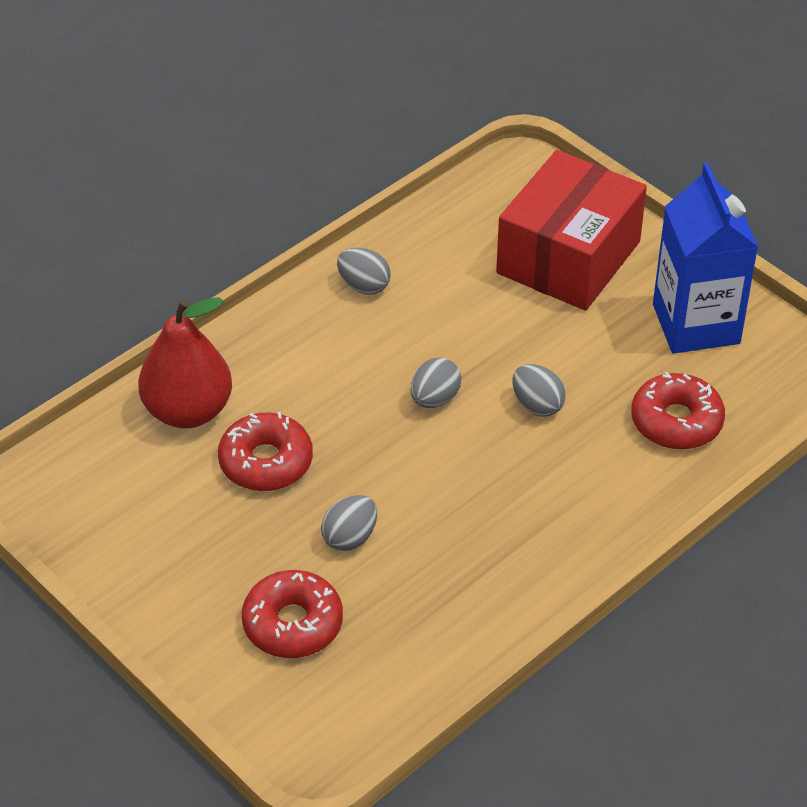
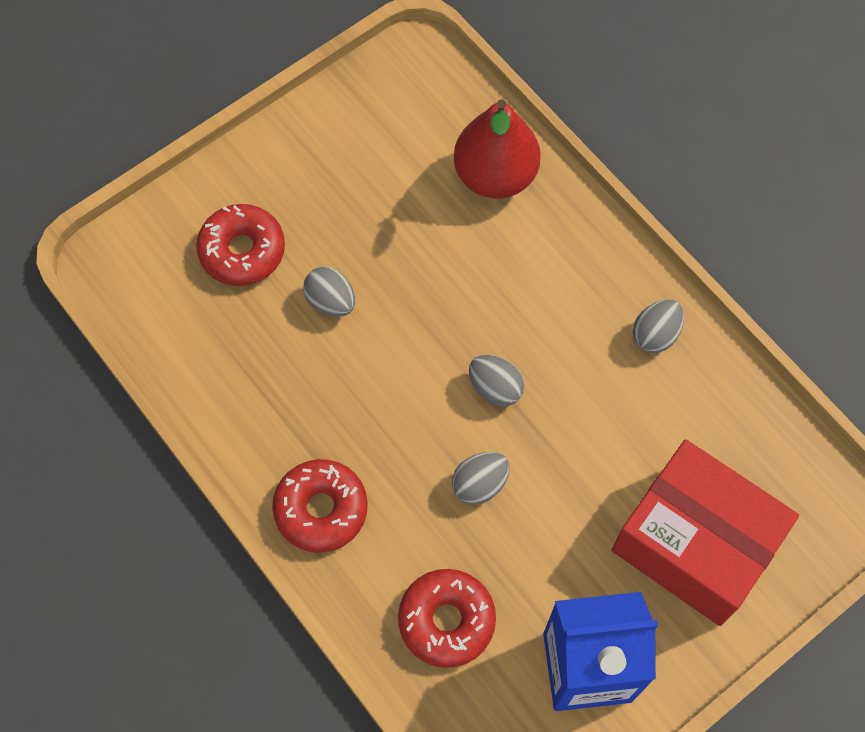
camera: 95 degrees right, 20 degrees up
(266, 462) = (427, 237): red donut -> red donut (321, 509)

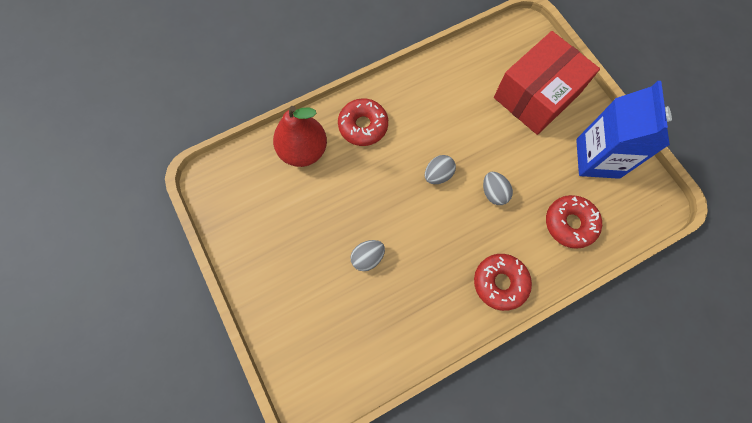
camera: 80 degrees left, 5 degrees up
(242, 251) = (322, 308): red donut -> red donut (363, 126)
(655, 335) = (418, 89): grey egg -> none

